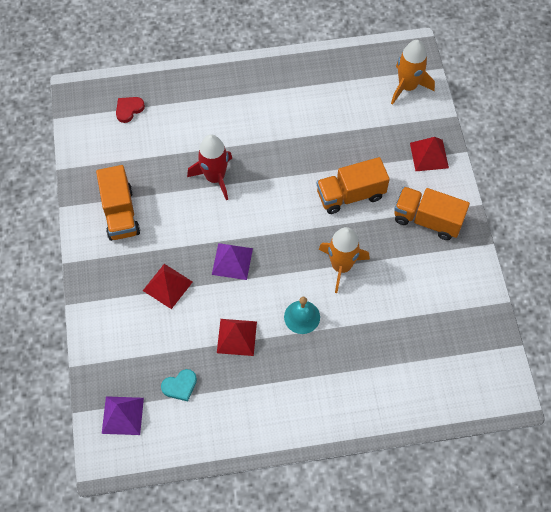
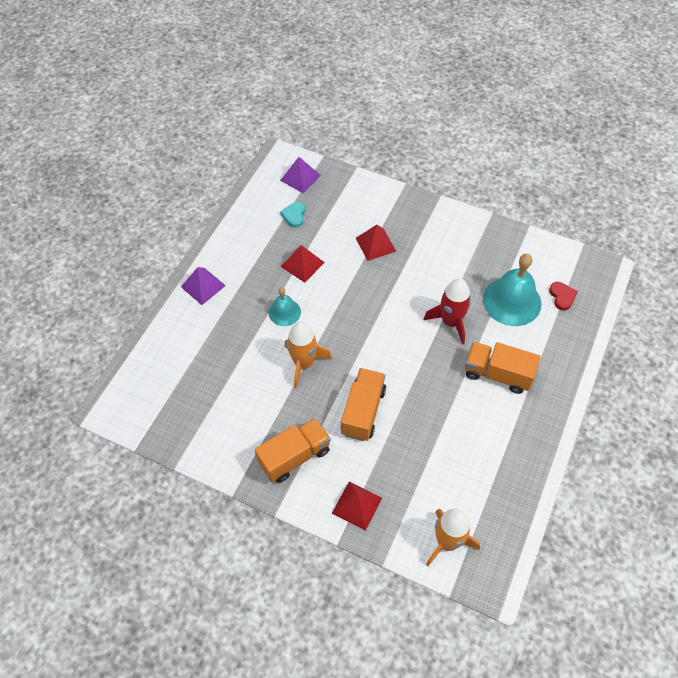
camera: 125 degrees right, 5 degrees down
(120, 213) = (460, 245): orange truck -> orange truck (497, 374)
(159, 143) = (512, 301): none -> turquoise bell
(232, 261) = (365, 293): purple pyramid -> purple pyramid (203, 286)

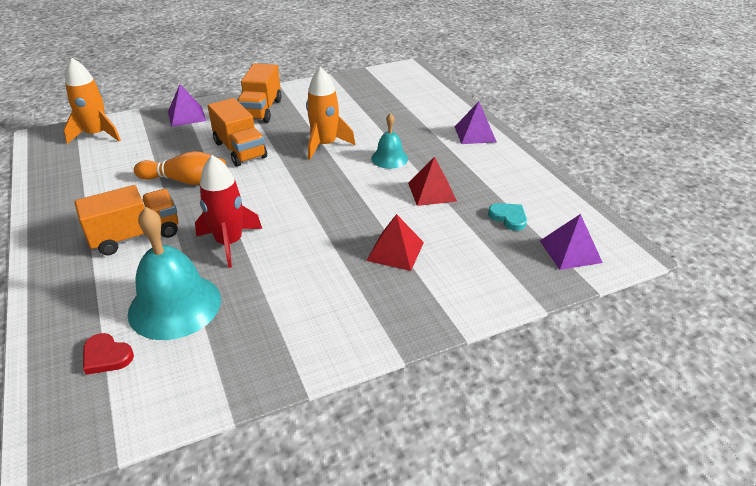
camera: 130 degrees right, 20 degrees down
(357, 505) = (186, 116): red pyramid -> purple pyramid
(428, 406) = (186, 181): none -> orange bowling pin

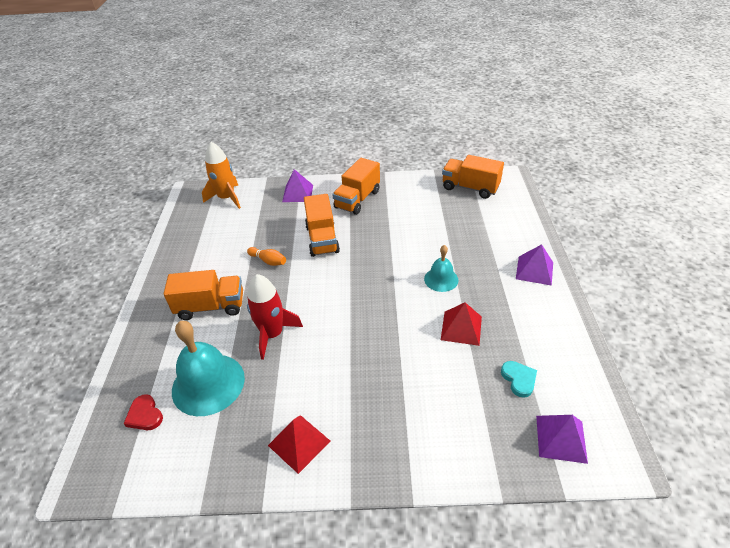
camera: 25 degrees right, 5 degrees up
(186, 181) = (268, 261): orange bowling pin -> orange bowling pin, size x0.60
(325, 145) = (392, 250): orange rocket -> none
(376, 82) = (470, 188): none -> orange truck
(395, 251) = (398, 385): red pyramid -> red pyramid (299, 443)

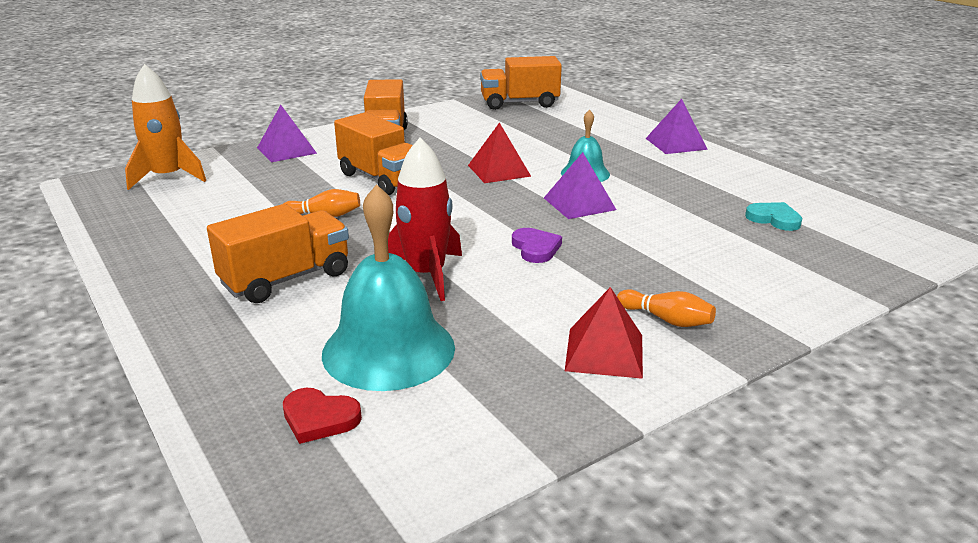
camera: 35 degrees left, 15 degrees down
(345, 338) = (535, 248): none -> purple heart
(356, 436) = (666, 319): none -> orange bowling pin
(461, 328) = (661, 201): red pyramid -> red pyramid (499, 170)
(561, 438) = (872, 245): purple pyramid -> purple pyramid (579, 203)

